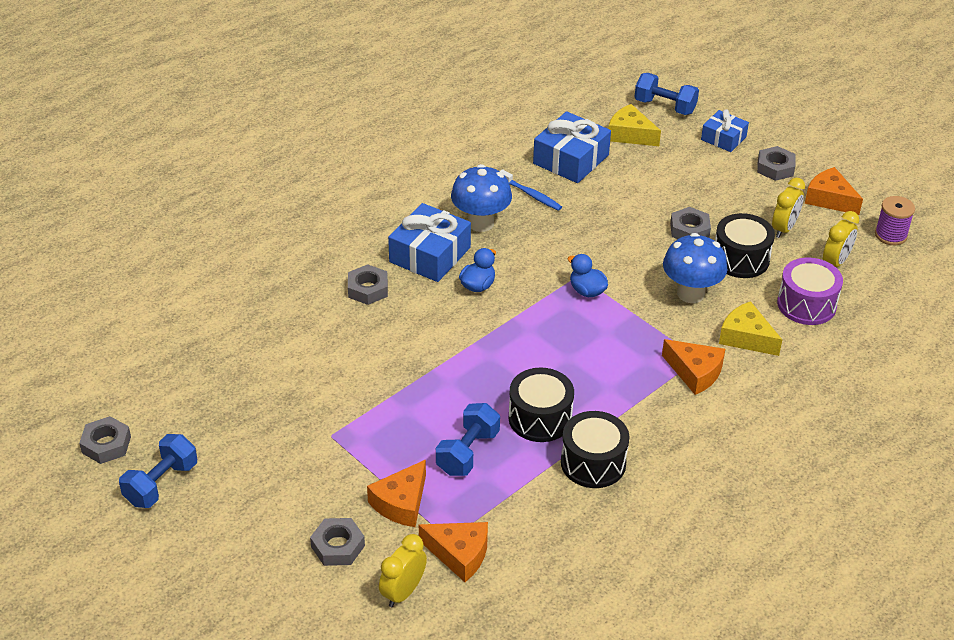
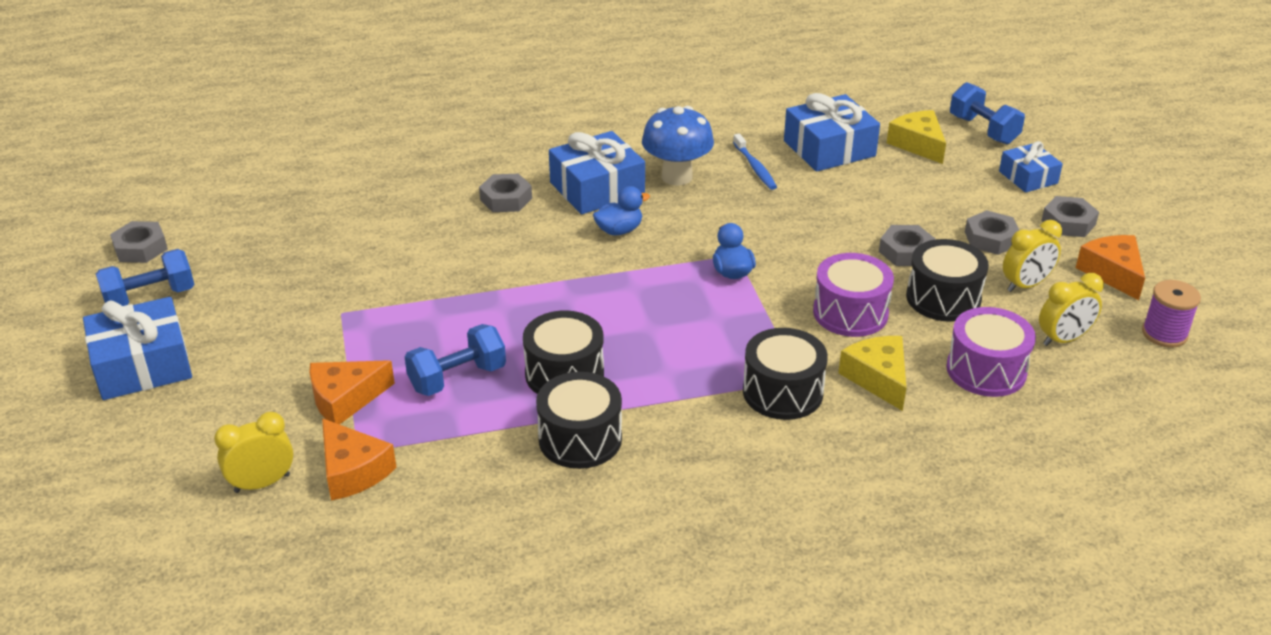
camera: 30 degrees right, 5 degrees down
(216, 542) = (142, 365): none -> blue gift
(338, 546) = (245, 414): grey nut -> grey nut (991, 239)
(690, 293) = (850, 313): blue mushroom -> purple drum
(695, 372) = (782, 392): orange cheese -> black drum

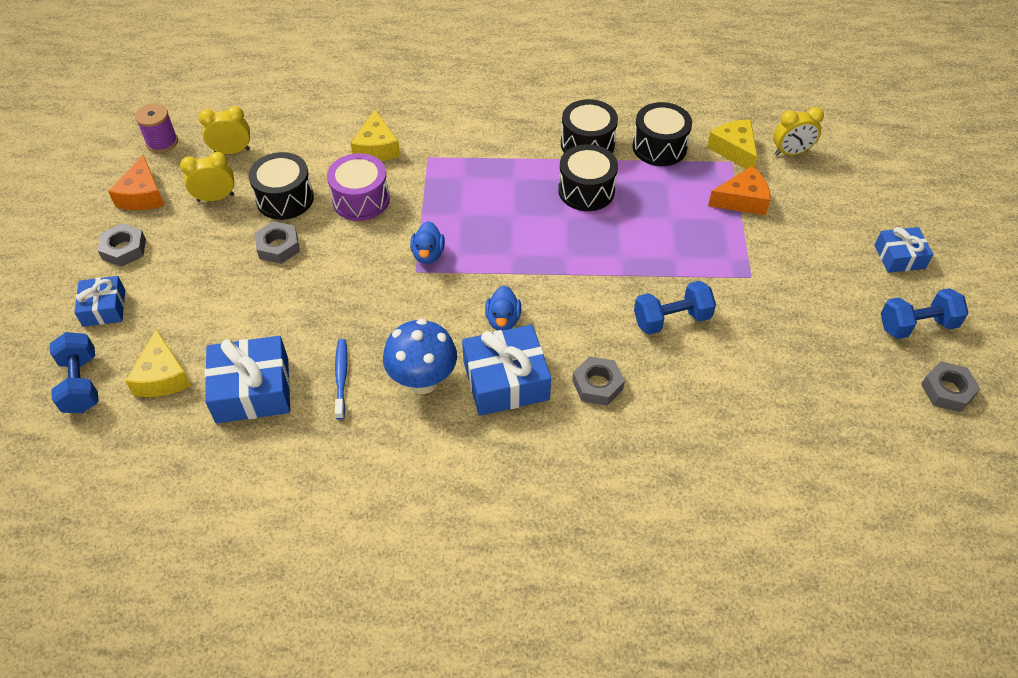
camera: 165 degrees left, 15 degrees up
(142, 365) = (899, 257): blue gift -> blue gift, size x0.61
(353, 471) = (734, 150): orange cheese -> yellow cheese
(457, 378) = (662, 201): blue dumbbell -> blue dumbbell (671, 319)
(619, 230) = (503, 320): blue duck -> blue duck turned 75 degrees counterclockwise
(782, 392) = (444, 150): black drum -> black drum (659, 147)
(986, 370) = (302, 140): purple drum -> none
(991, 239) = (201, 246): grey nut -> none

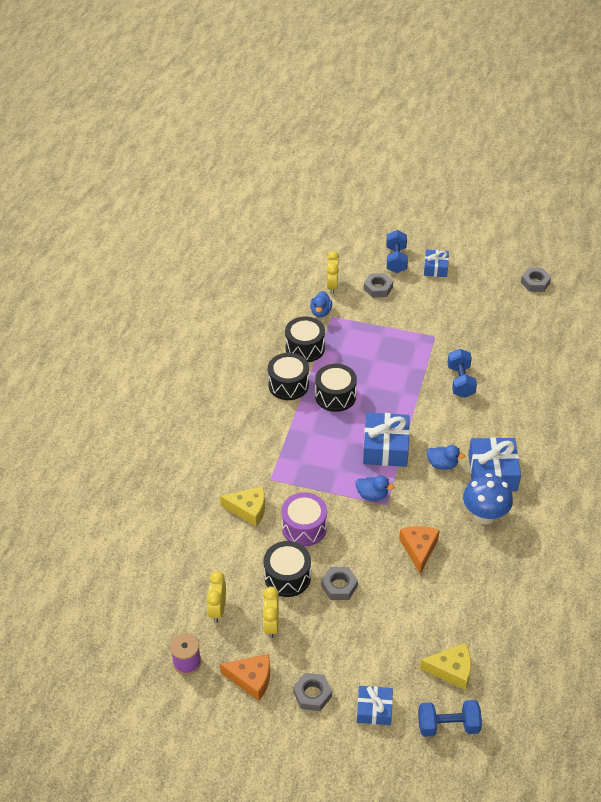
camera: 75 degrees left, 5 degrees down
(252, 390) = (474, 614): blue gift -> blue gift (385, 447)
(341, 377) = (473, 560): blue toothbrush -> none
(597, 385) = (504, 428): grey nut -> grey nut (378, 288)
(734, 150) = (320, 312): yellow cheese -> blue duck
(742, 200) = (368, 321): orange cheese -> orange cheese (419, 549)
(917, 325) = (488, 279): blue dumbbell -> blue dumbbell (396, 260)

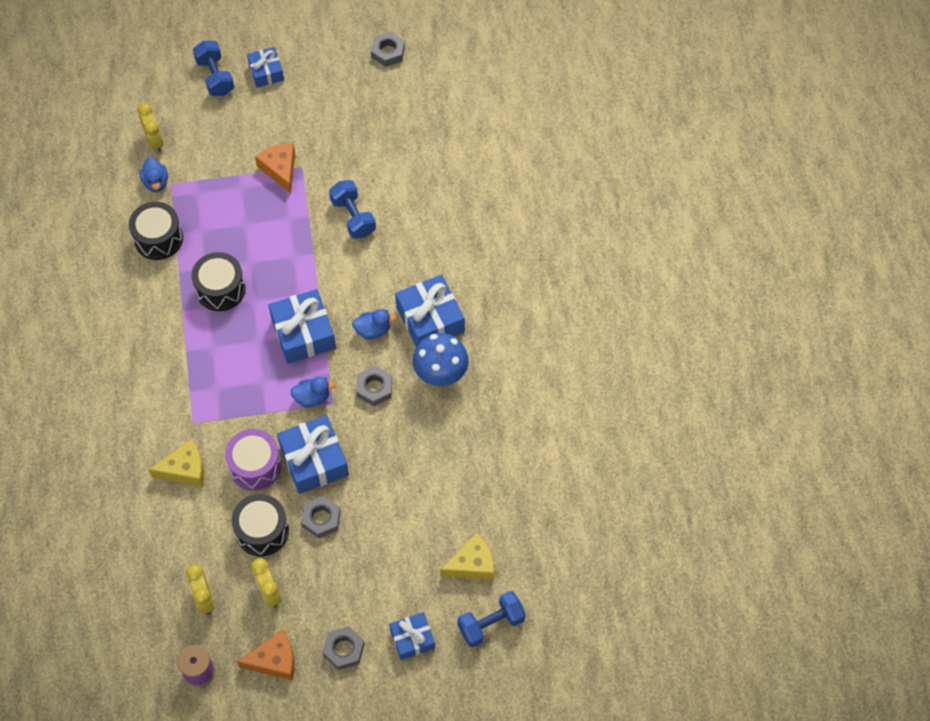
camera: 25 degrees left, 15 degrees up
(288, 385) = (160, 295): black drum -> none
(353, 540) = (314, 460): none -> blue gift
(378, 288) = (210, 125): grey nut -> grey nut (374, 388)
(419, 549) = (387, 442): orange cheese -> orange cheese (280, 169)

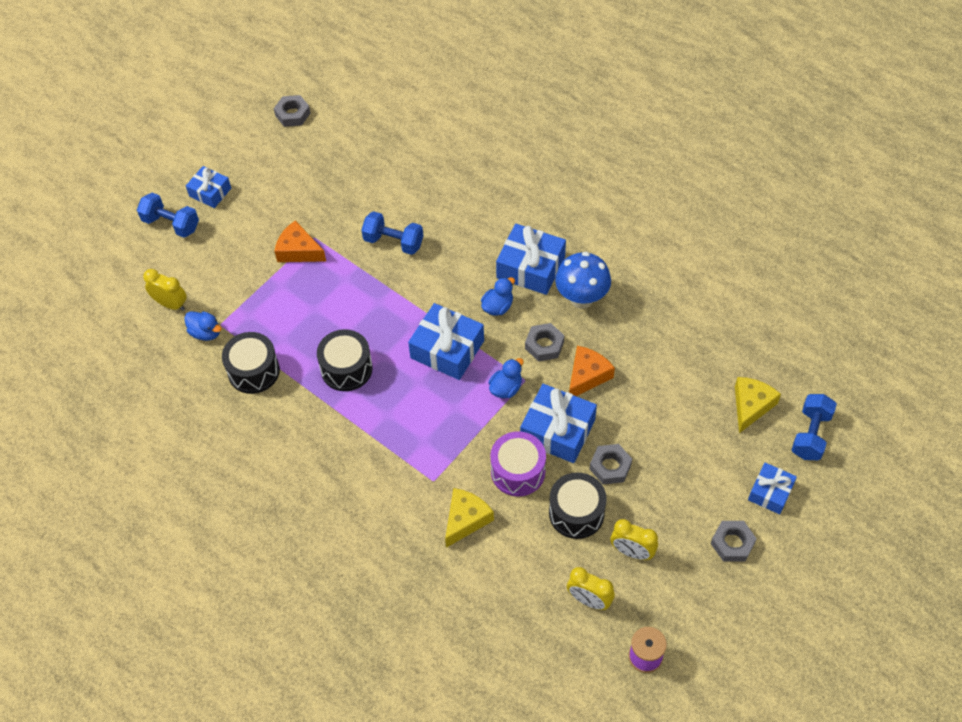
camera: 40 degrees left, 5 degrees down
(274, 660) = (692, 596): orange cheese -> orange cheese (587, 376)

